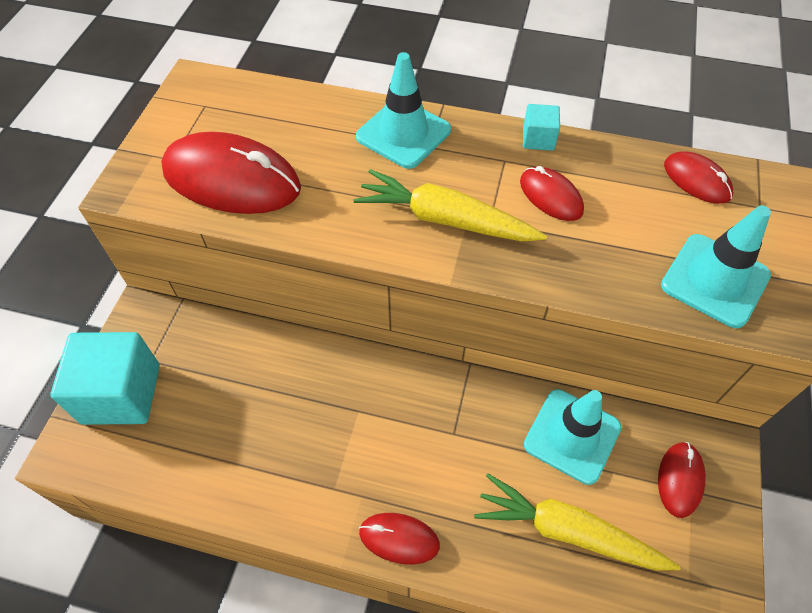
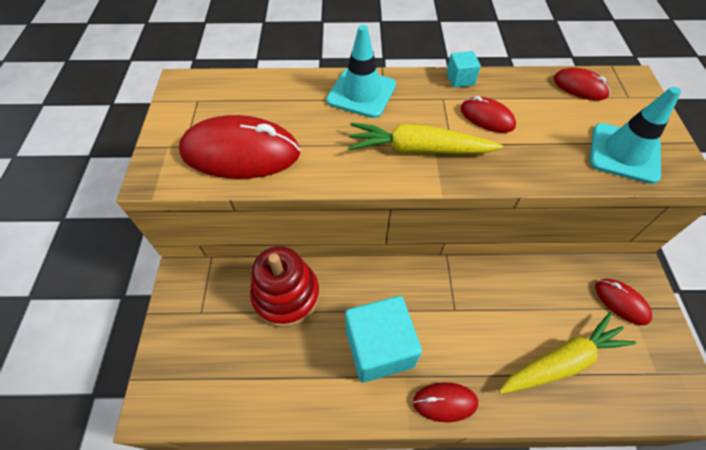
camera: 15 degrees left, 0 degrees up
(121, 394) = (185, 345): turquoise cube -> turquoise cube (379, 348)
(254, 365) = (286, 295): none -> red stacking toy
(567, 531) = (562, 361): yellow carrot -> yellow carrot turned 150 degrees clockwise
(572, 436) = (537, 290): turquoise traffic cone -> none
(680, 480) = (621, 302): red mouse -> red mouse turned 45 degrees counterclockwise

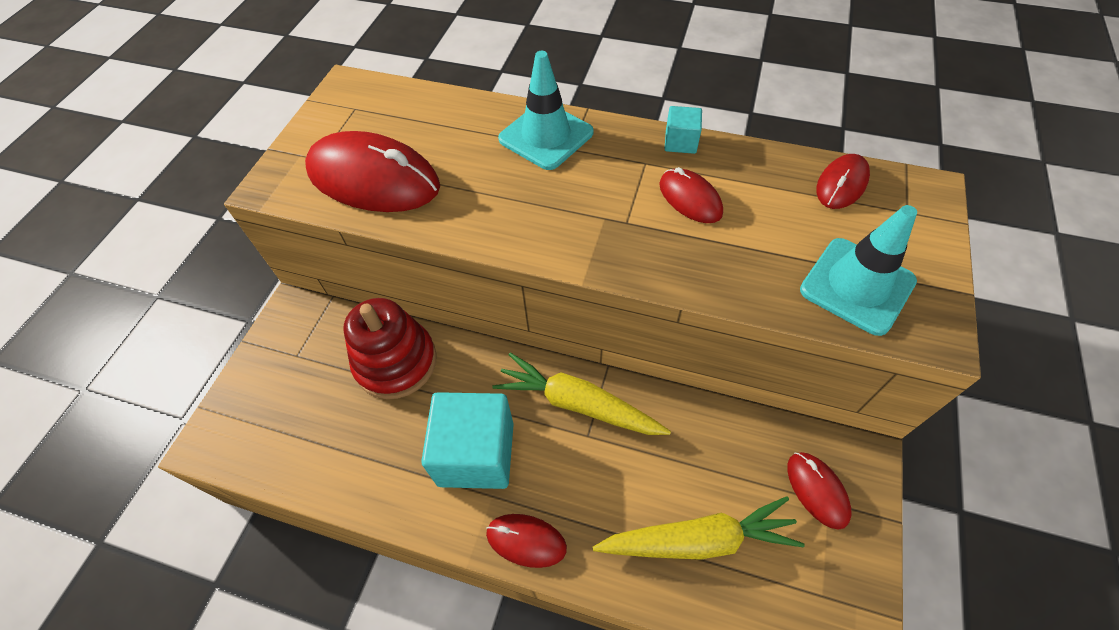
camera: 20 degrees right, 0 degrees up
(418, 149) = (581, 220): yellow carrot -> yellow carrot (578, 404)
(580, 87) = (841, 184): red mouse -> red mouse turned 75 degrees clockwise

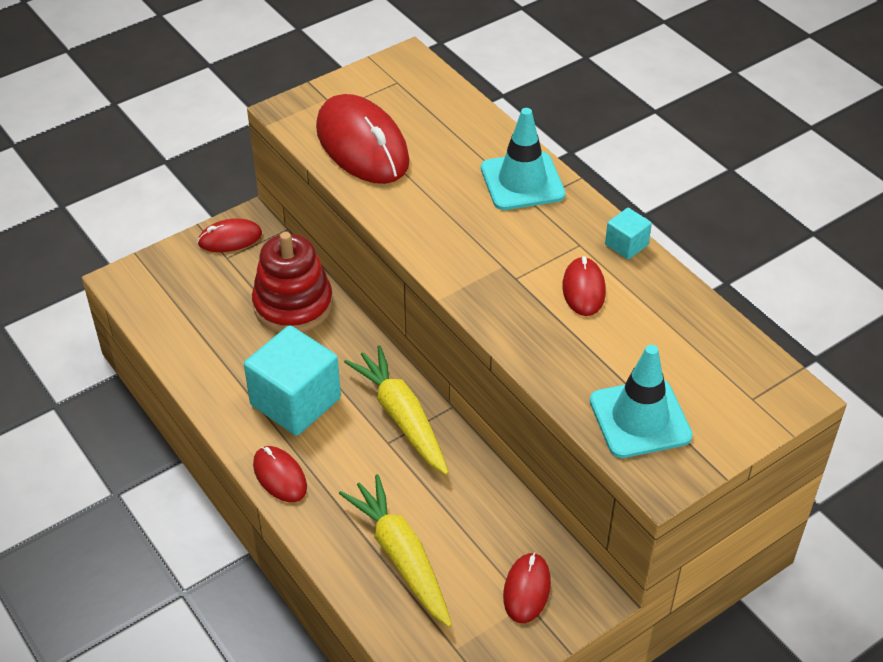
camera: 35 degrees right, 10 degrees down
(698, 539) = (401, 556): yellow carrot -> yellow carrot turned 150 degrees counterclockwise
(841, 184) = (722, 349): red mouse -> red mouse (230, 239)

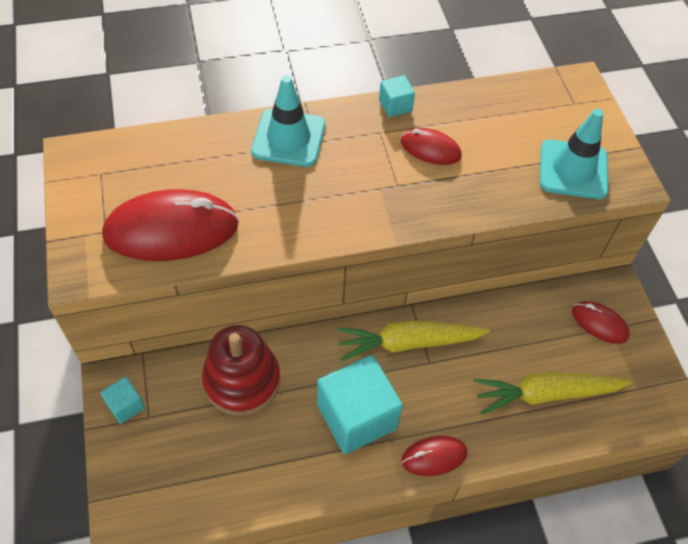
camera: 70 degrees left, 10 degrees up
(230, 239) = (125, 406): red mouse -> turquoise cube

